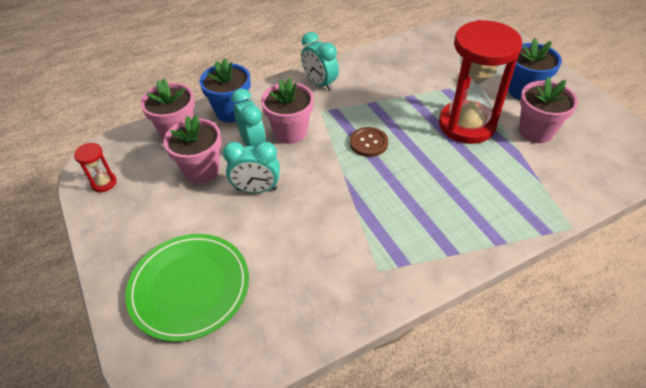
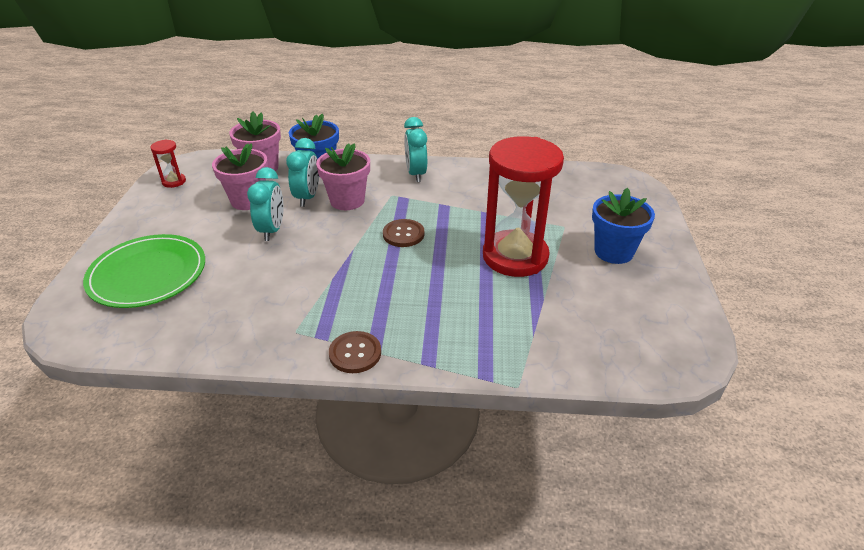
camera: 30 degrees right, 10 degrees down
(256, 189) = (272, 230): turquoise clock -> turquoise clock turned 120 degrees counterclockwise
(443, 263) = (355, 353): none -> brown button
(536, 131) = (583, 290): pink flower pot -> none

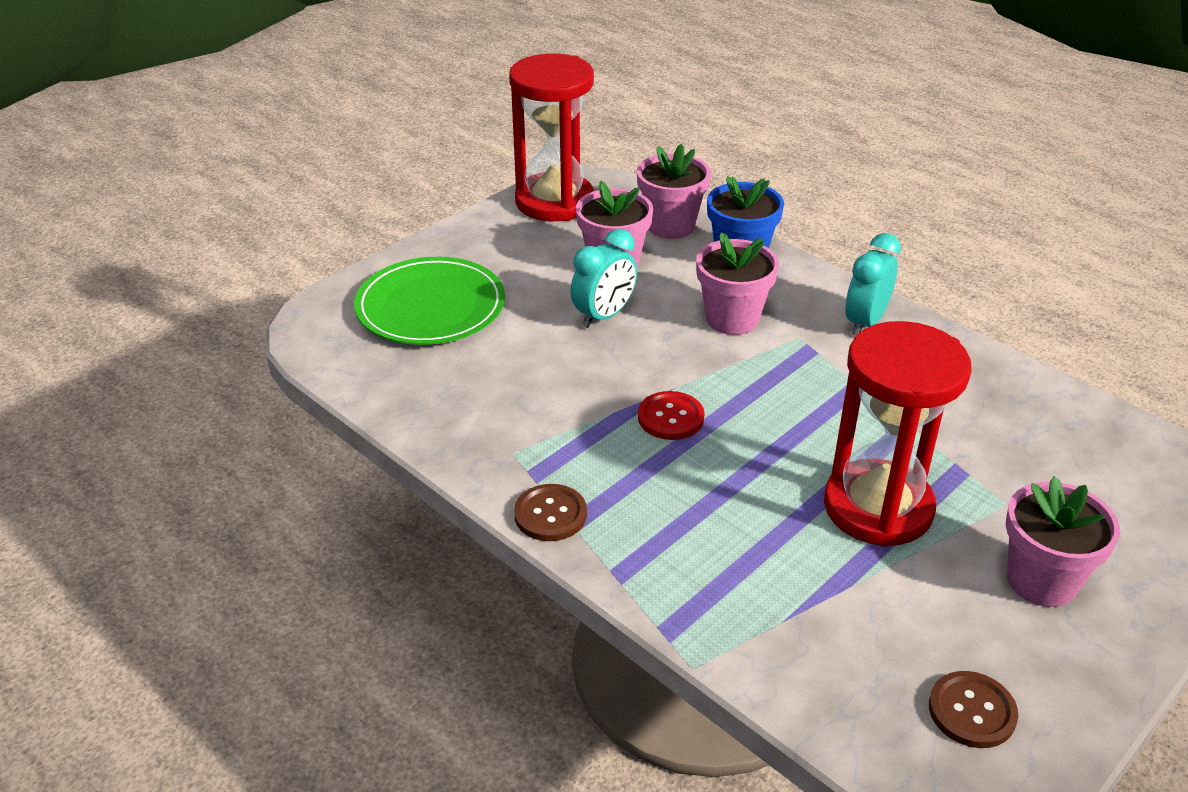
camera: 40 degrees right, 0 degrees up
(174, 181) = (554, 202): red hourglass -> red hourglass, size x2.42
(307, 197) = (687, 292): turquoise clock -> none
(368, 265) = (670, 417): none -> red button
(403, 234) = (757, 399): brown button -> brown button (972, 711)
(613, 252) = (1041, 581): blue flower pot -> pink flower pot

